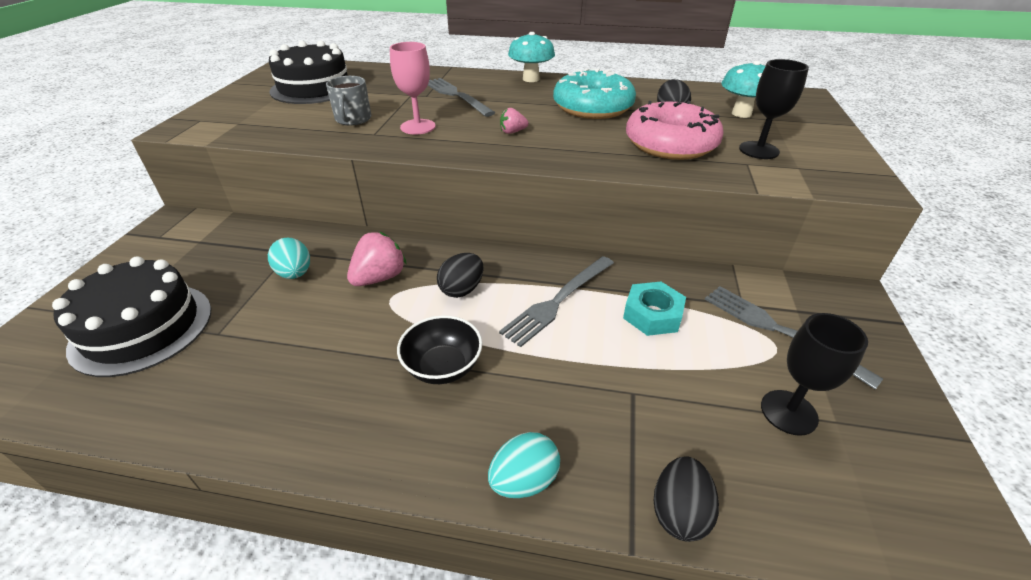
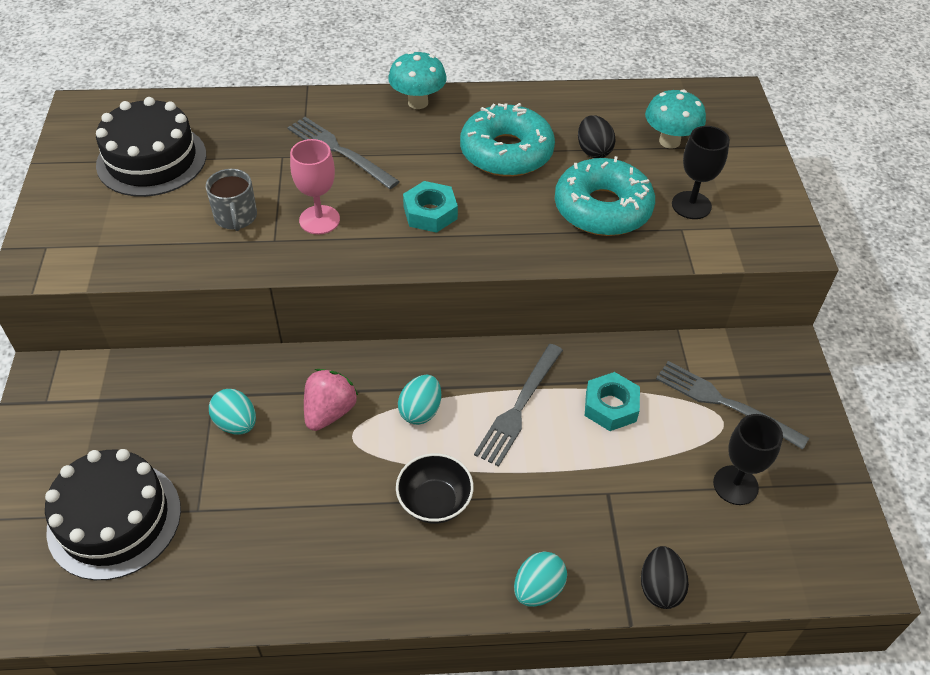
camera: 15 degrees left, 10 degrees up
(462, 289) = (420, 411): black egg -> turquoise egg
(512, 132) = (430, 213): pink strawberry -> turquoise nut
(670, 144) = (602, 208): pink donut -> turquoise donut

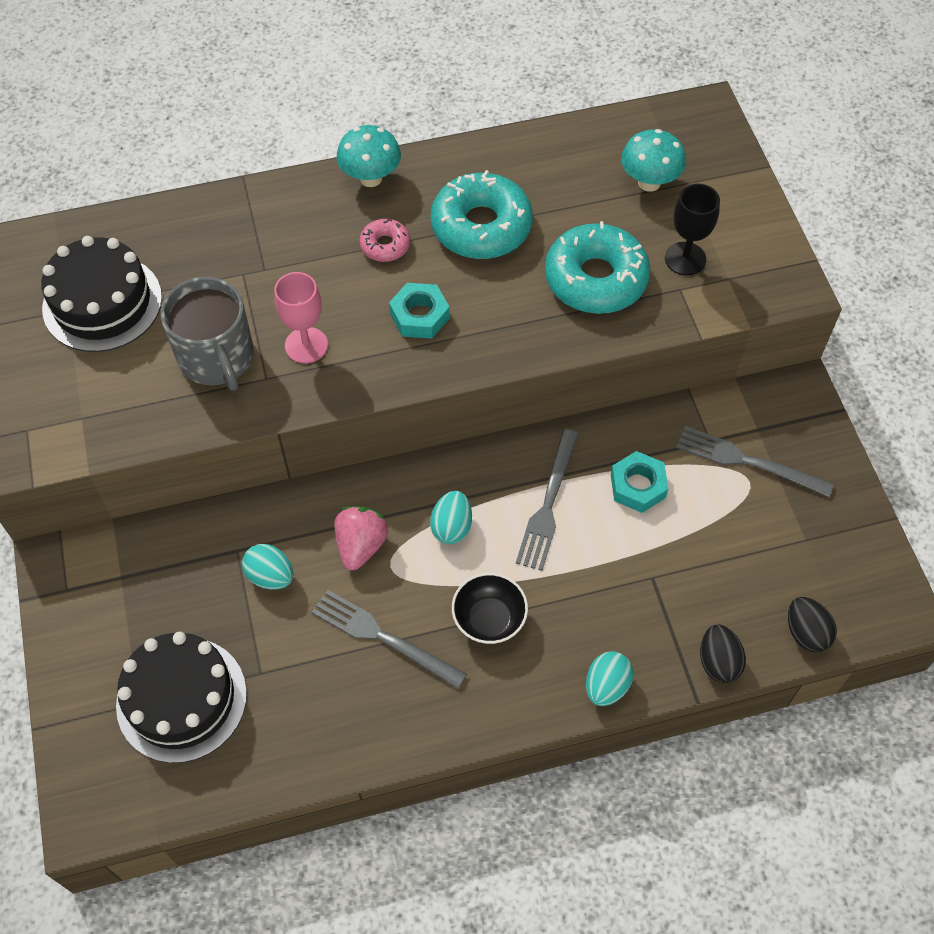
camera: 10 degrees left, 10 degrees up
(236, 217) = (217, 357): grey mug -> grey mug, size x1.67
(339, 151) = (303, 256): grey fork -> grey fork (383, 637)
(415, 154) = (385, 245): none -> pink donut
(593, 151) = (572, 208): black egg -> black egg (806, 632)
(735, 485) = (771, 546): black goblet -> none

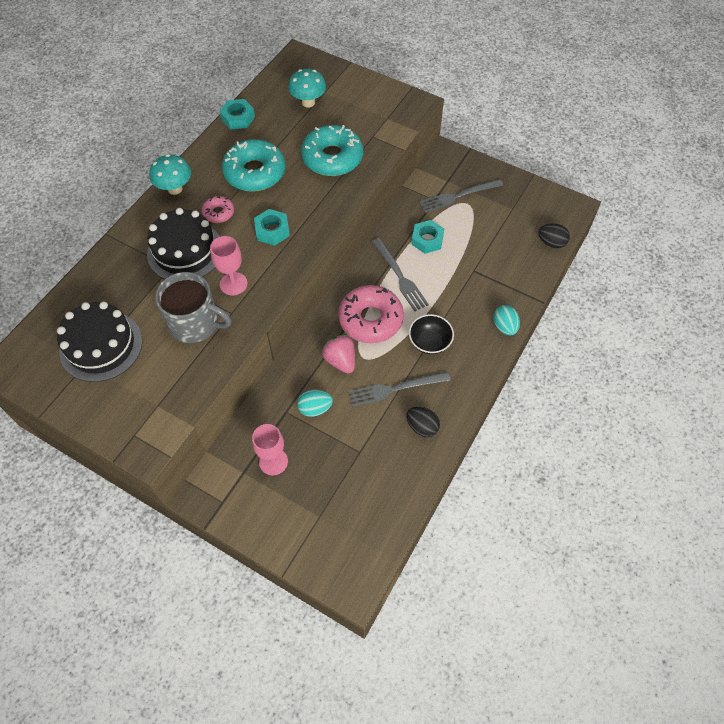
camera: 45 degrees left, 0 degrees up
(162, 595) = (273, 461): none -> pink goblet
(181, 699) = (337, 495): black cake -> black cake (185, 251)
(451, 527) = (370, 319): turquoise egg -> pink donut
(539, 141) = (238, 118): none -> turquoise nut
(685, 259) = (360, 123): black goblet -> none
(718, 662) = (533, 281): black egg -> black egg (422, 427)

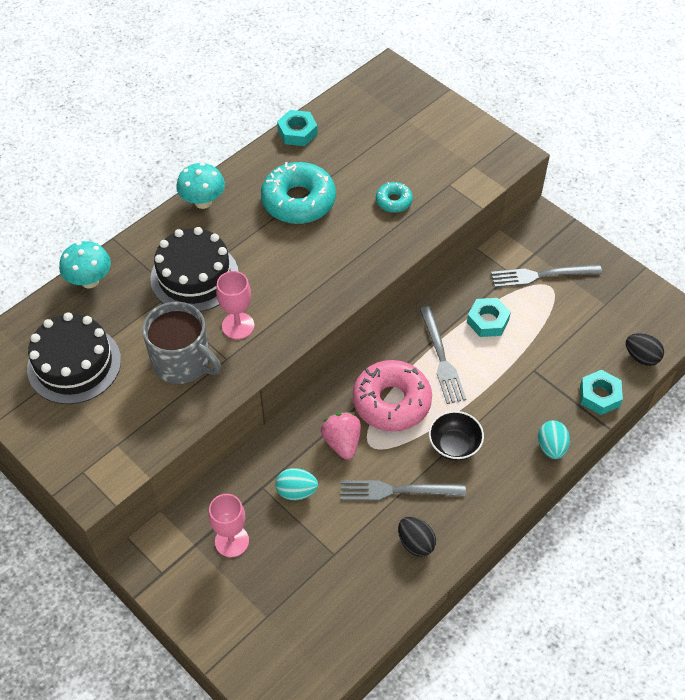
camera: 15 degrees right, 5 degrees down
(218, 213) = (244, 240): pink donut -> none
(272, 231) = (299, 273): turquoise nut -> turquoise nut (599, 396)
(308, 102) = (384, 129): turquoise mushroom -> turquoise mushroom (90, 281)
(332, 158) = (394, 201): turquoise donut -> turquoise donut, size x0.49

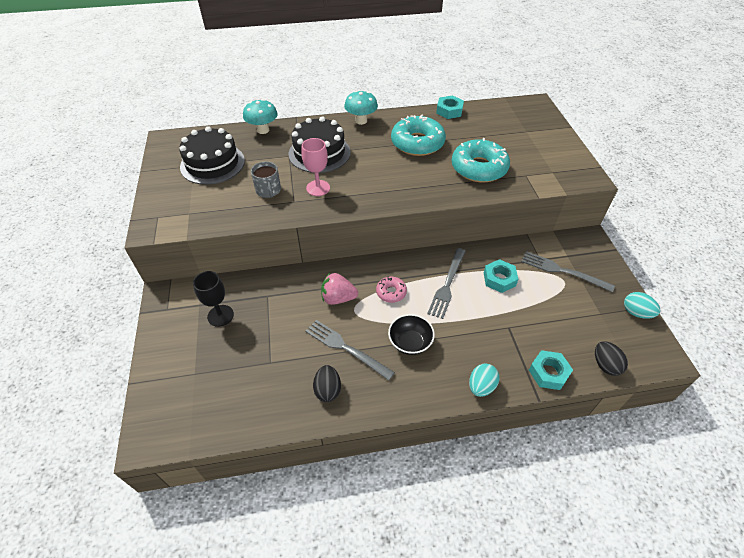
camera: 35 degrees right, 5 degrees down
(183, 362) = (268, 190): grey mug -> grey mug, size x0.60
(232, 541) = (220, 315): pink goblet -> black goblet
(296, 491) = (284, 310): turquoise egg -> turquoise egg (636, 312)
(342, 442) = (338, 298): pink strawberry -> pink strawberry turned 105 degrees counterclockwise
(391, 402) = (391, 292): pink donut -> pink donut, size x0.49
(394, 201) = (479, 168): turquoise donut -> turquoise donut, size x2.02

